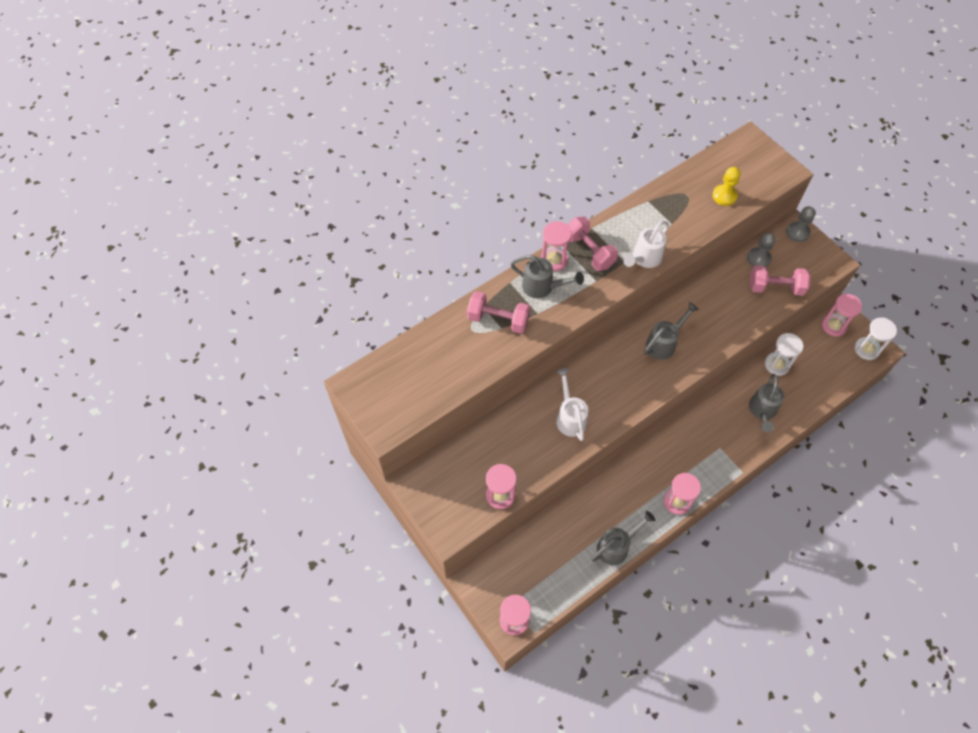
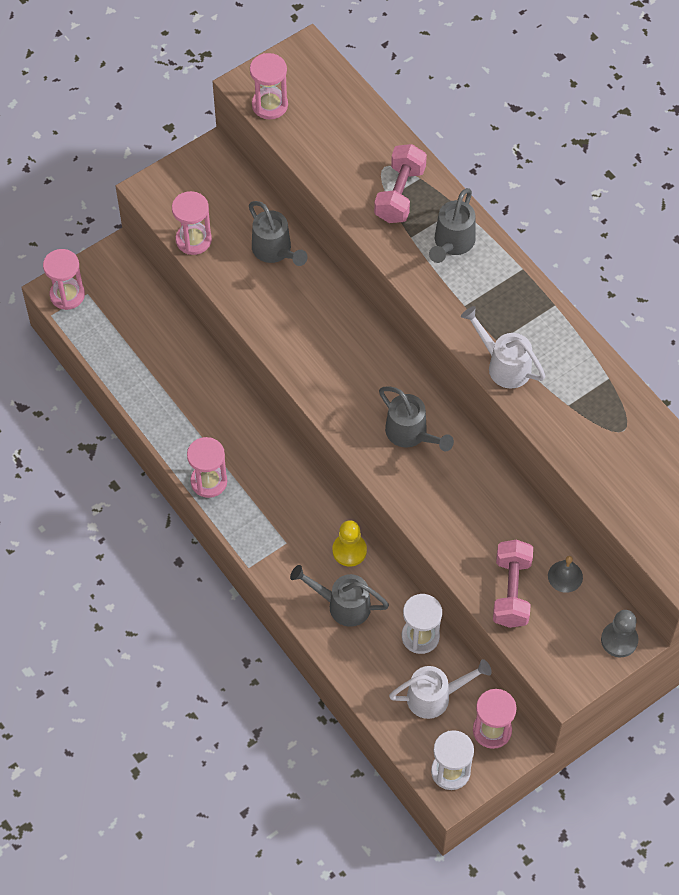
camera: 90 degrees right, 0 degrees up
(554, 260) = (497, 258): pink hourglass -> pink hourglass (270, 105)
(570, 417) = (297, 316): white watering can -> white watering can (435, 697)
(589, 251) = (513, 299): pink dumbbell -> none
(616, 546) = (151, 407): grey watering can -> grey watering can (275, 251)
(724, 196) = (625, 479): yellow pawn -> yellow pawn (349, 550)
(758, 258) = (565, 576): grey pawn -> grey bell

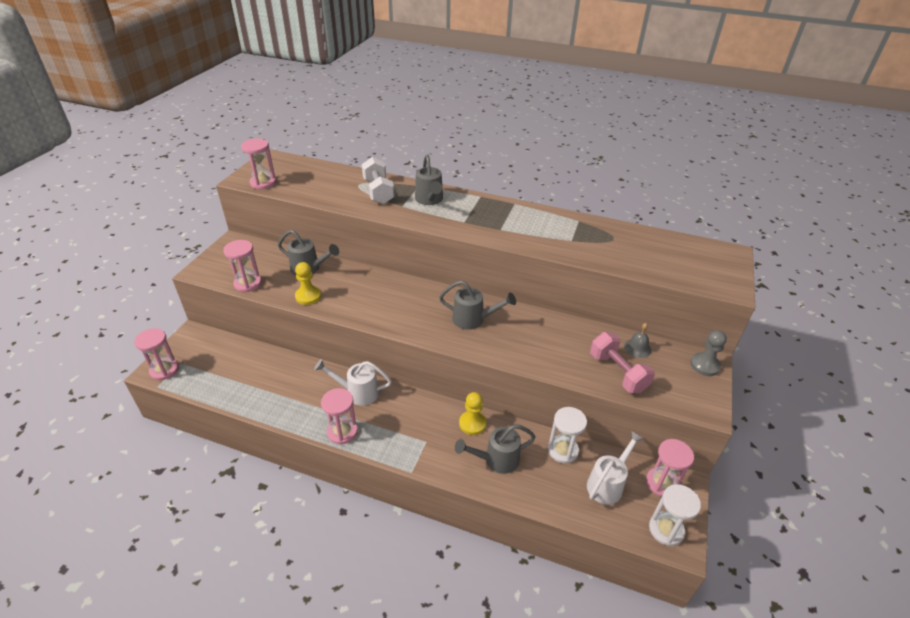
camera: 35 degrees left, 20 degrees down
(249, 297) = (308, 296): none -> yellow pawn
(400, 194) = (378, 192): pink dumbbell -> white dumbbell
(504, 365) = (516, 238): white watering can -> white watering can (358, 392)

